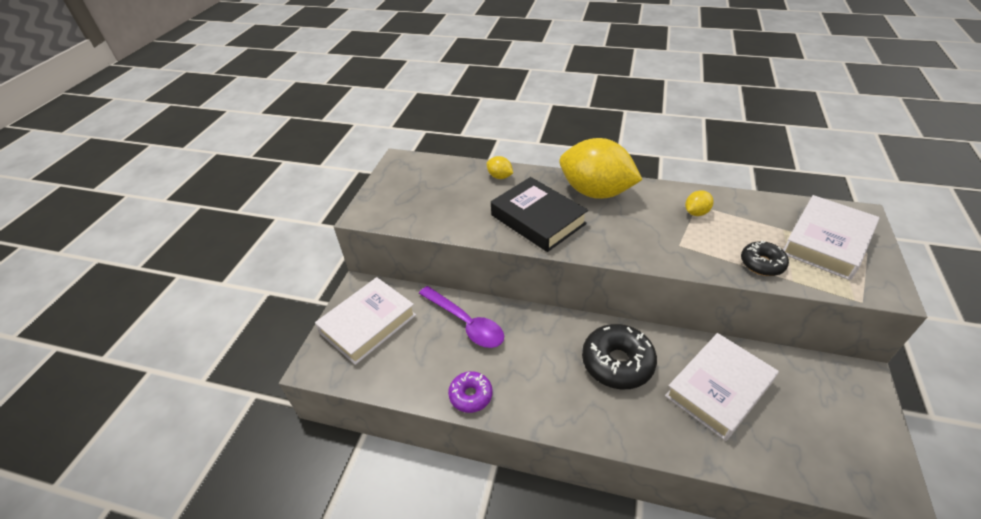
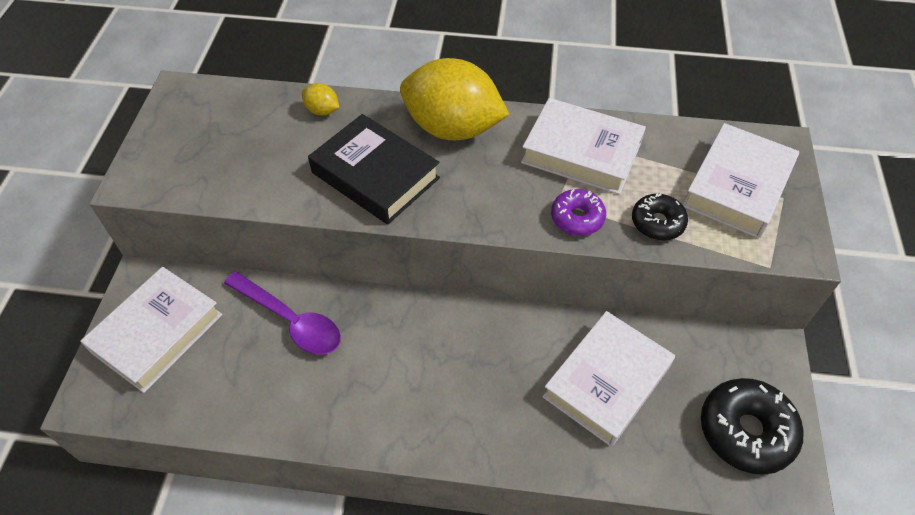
camera: 10 degrees left, 10 degrees up
(471, 395) = (300, 420): purple donut -> purple donut (577, 218)
(617, 363) = (485, 358): black donut -> black donut (745, 431)
(696, 212) = (581, 153): yellow lemon -> white book

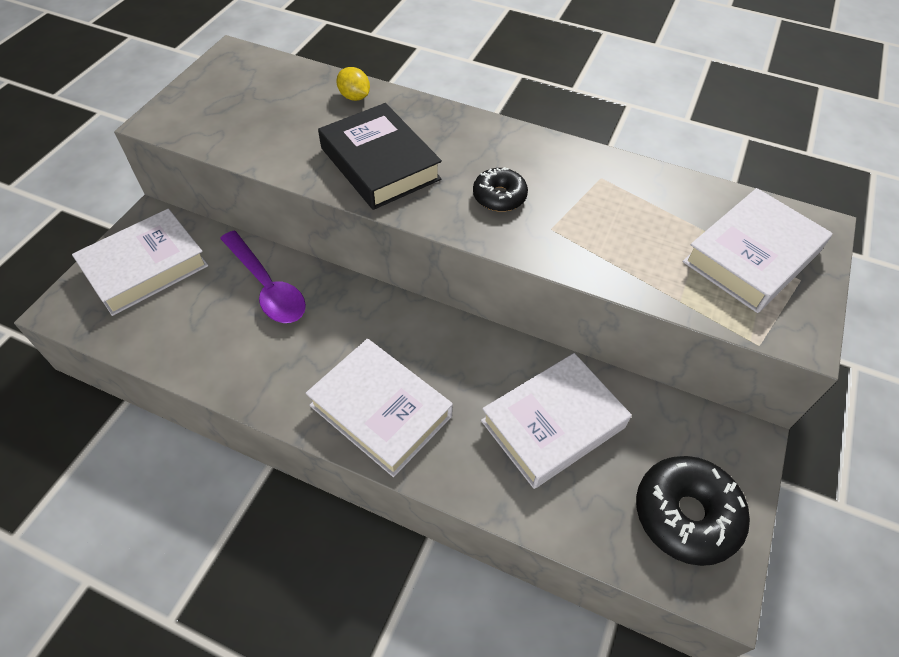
camera: 15 degrees right, 0 degrees up
(452, 128) = (472, 138): yellow lemon -> none
(577, 218) = (565, 247): purple donut -> none
(581, 153) = (594, 188): white book -> white book (380, 411)
(657, 222) = (649, 271): black donut -> black donut (499, 197)

